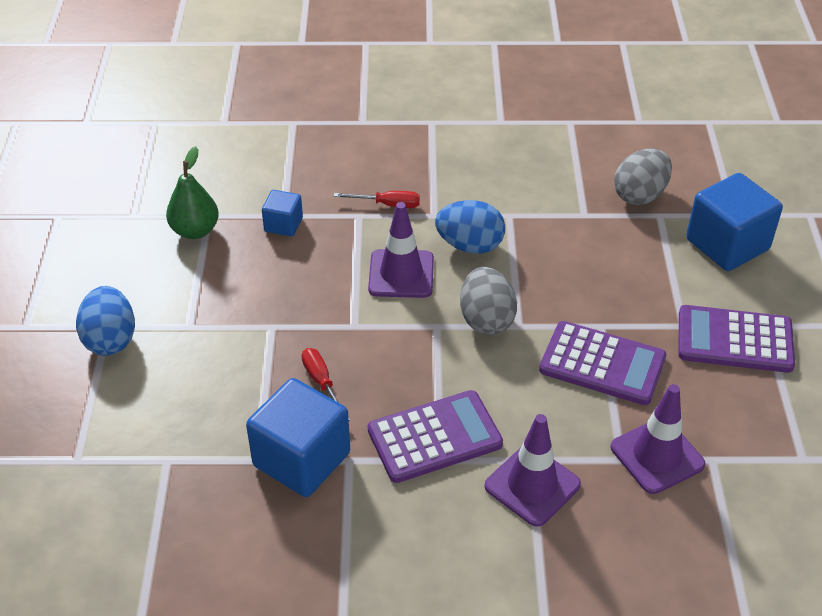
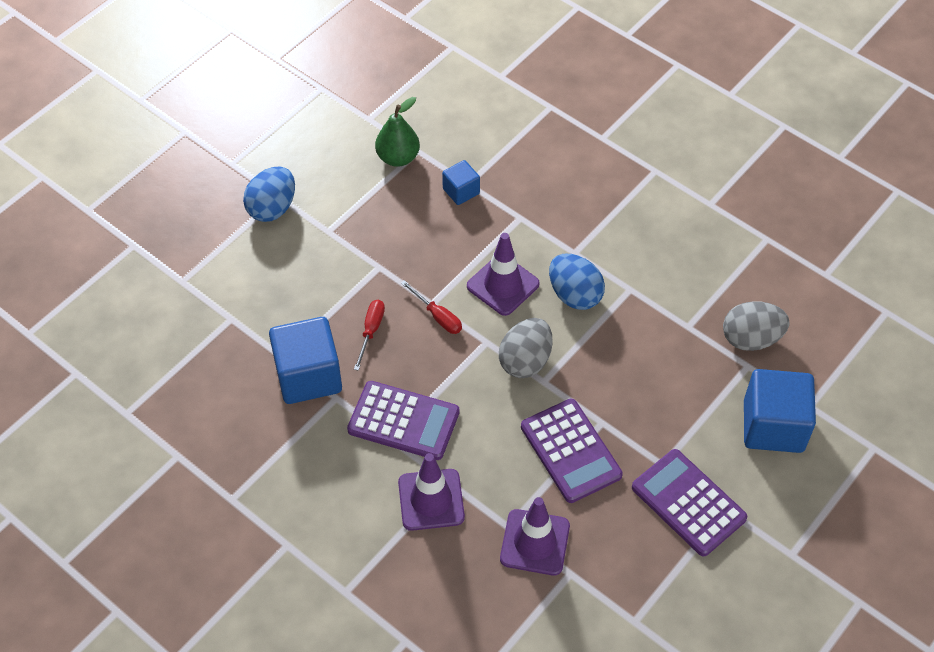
camera: 40 degrees right, 10 degrees up
(388, 205) = (549, 222): red screwdriver -> red screwdriver (438, 316)

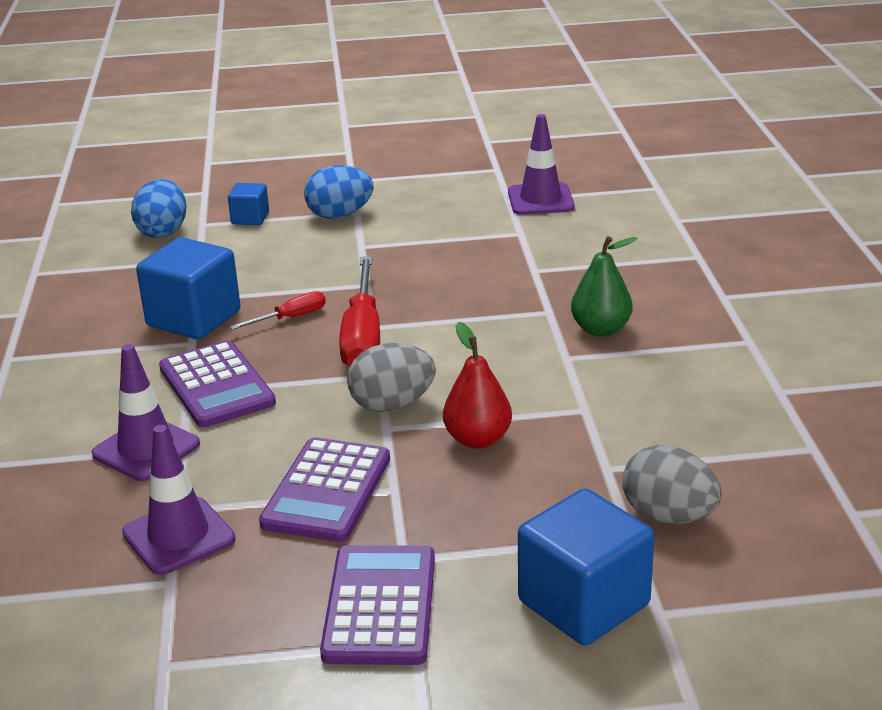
camera: 45 degrees right, 25 degrees down
(398, 157) = (495, 230): green pear -> green pear (601, 329)
(438, 316) = (362, 336): red screwdriver -> red screwdriver, size x1.97
(461, 191) = (518, 271): blue cube -> blue cube (250, 218)
(503, 285) = (457, 345): purple traffic cone -> purple traffic cone (540, 200)
(574, 295) = (517, 385): blue egg -> blue egg (163, 231)
(602, 353) = (477, 439): none -> red pear

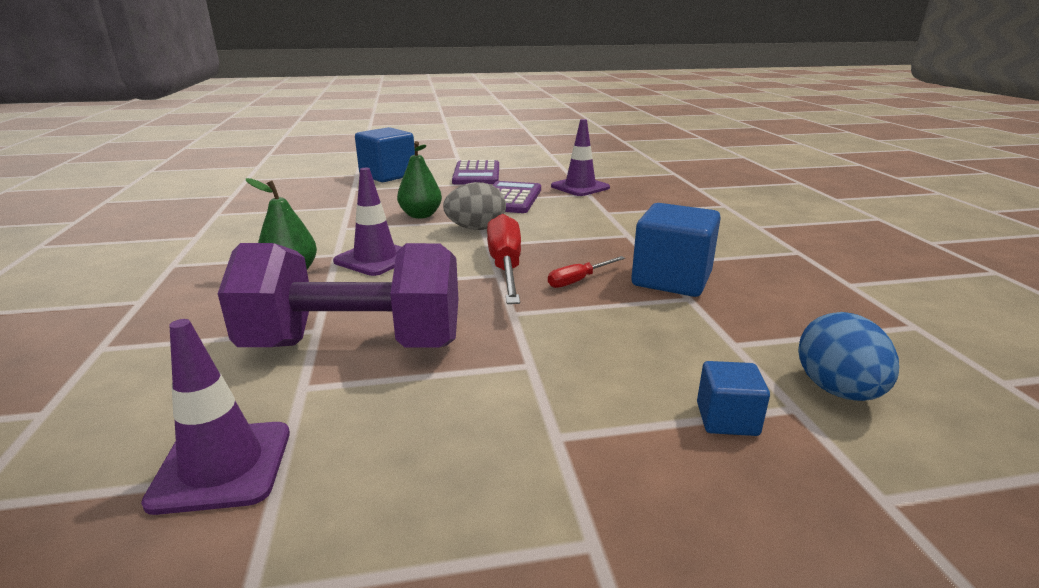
camera: 175 degrees right, 5 degrees down
(146, 449) = (628, 211): purple traffic cone -> purple traffic cone (375, 259)
(216, 386) = (609, 237): purple calculator -> none
(340, 215) = (581, 426): blue egg -> none
(477, 439) = (421, 215): red pear -> green pear
(496, 258) = (355, 345): none -> purple dumbbell
(668, 516) = (329, 193): grey egg -> none

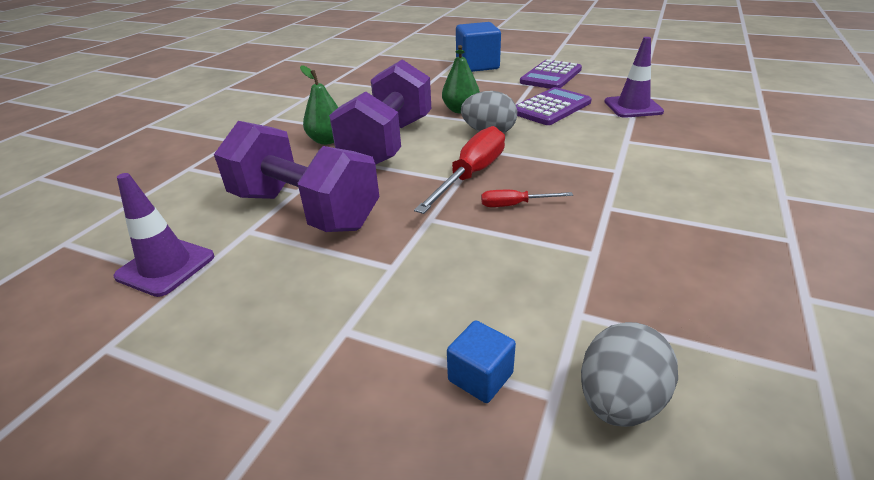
camera: 35 degrees right, 10 degrees up
(375, 259) = (388, 143): purple traffic cone -> purple dumbbell
(671, 279) = (601, 229): blue cube -> none
(837, 390) = (619, 400): blue egg -> grey egg

